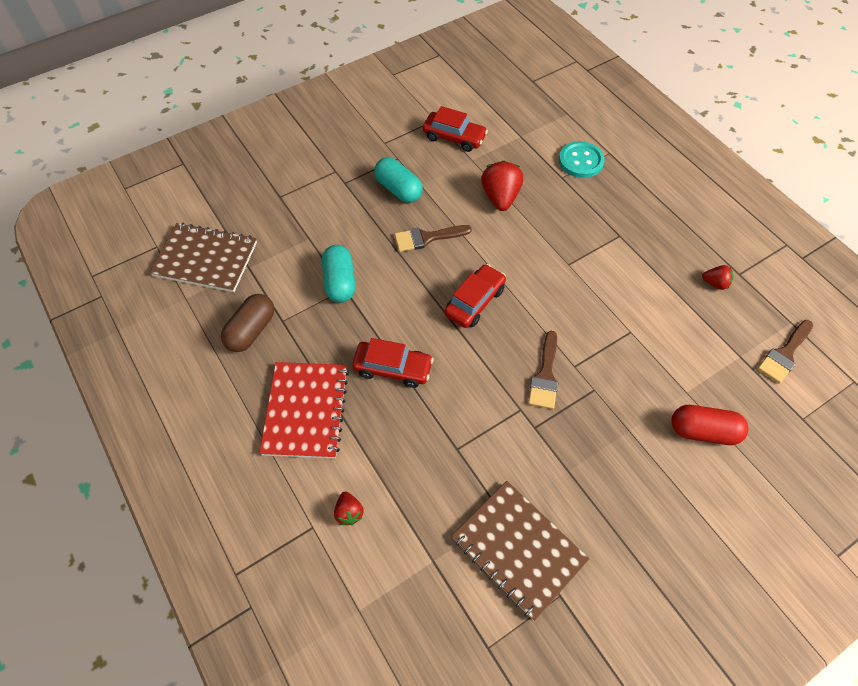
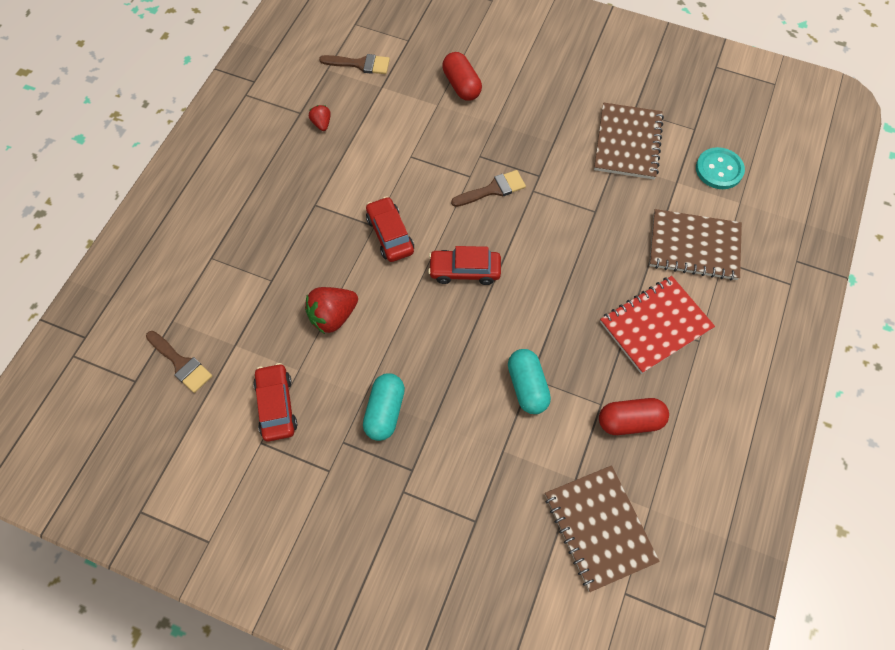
camera: 125 degrees left, 5 degrees up
(251, 330) = (630, 421): brown capsule -> red capsule
(340, 282) = (527, 386): turquoise capsule -> turquoise capsule turned 60 degrees counterclockwise
(349, 512) = (694, 246): red strawberry -> brown notebook
(393, 368) = (571, 290): red car -> red car (390, 234)
(427, 238) = (426, 348): brown brush -> brown brush (181, 363)
(580, 161) = (238, 275): turquoise button -> turquoise button (719, 169)

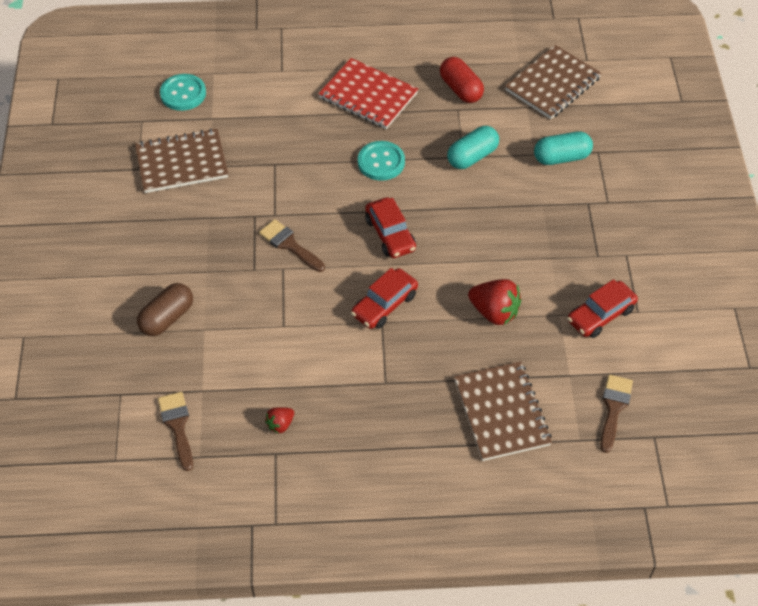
camera: 115 degrees left, 10 degrees down
(385, 411) = (554, 238): turquoise capsule -> turquoise capsule (561, 157)
(461, 85) = (167, 318): red capsule -> brown capsule
(557, 299) = (381, 162): none -> turquoise button
(694, 246) = (276, 91): brown notebook -> brown notebook (501, 412)

